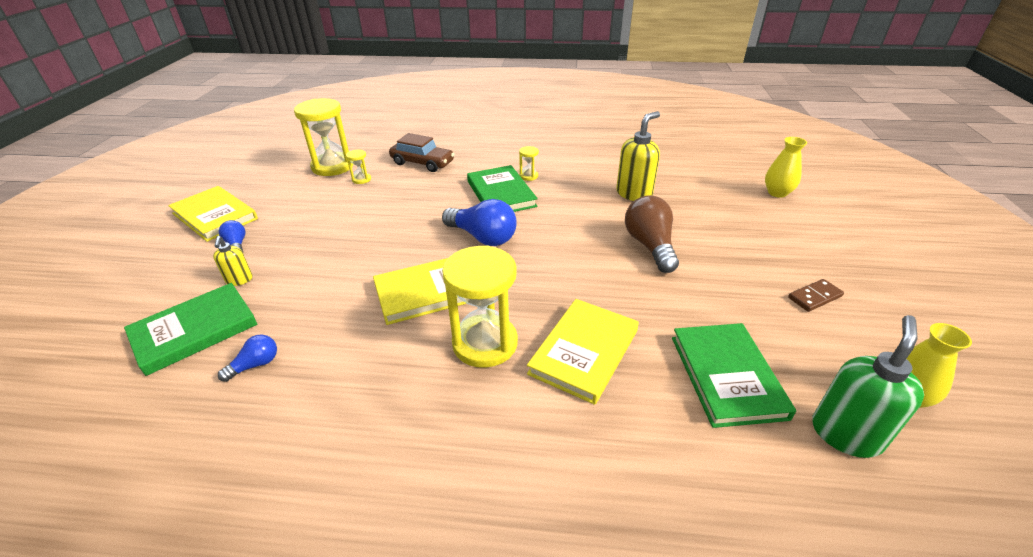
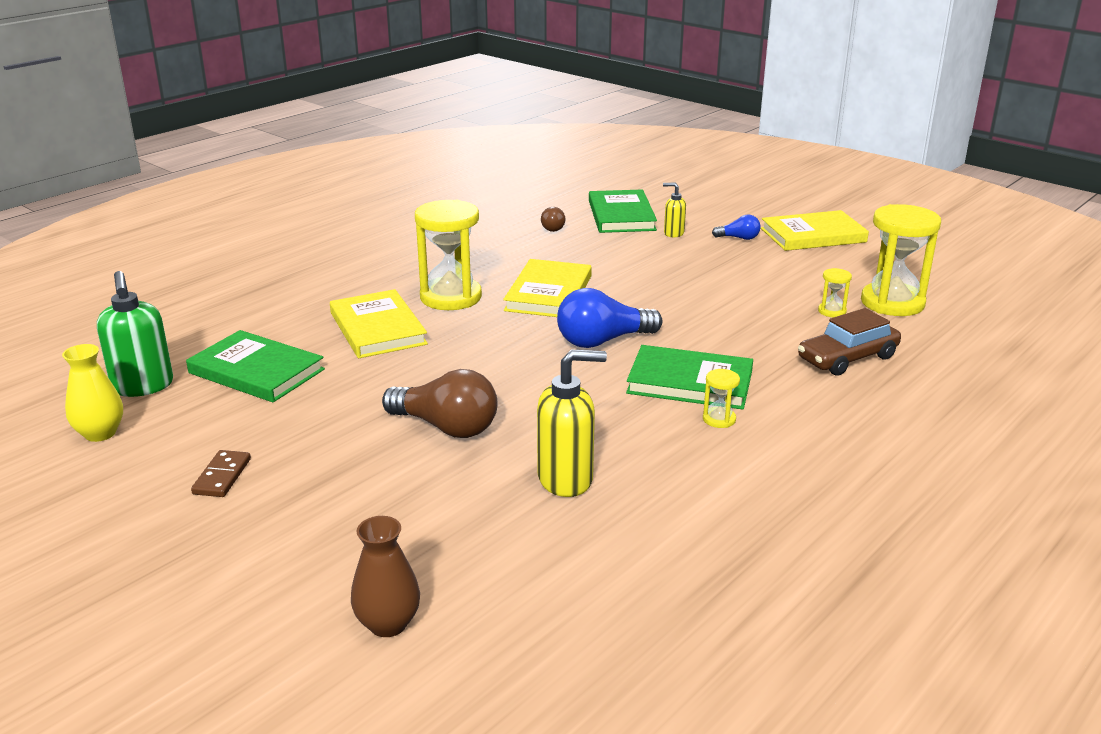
camera: 125 degrees right, 10 degrees down
(255, 365) = (552, 227): blue light bulb -> brown light bulb
(634, 194) = (566, 479): yellow soap dispenser -> yellow soap dispenser turned 90 degrees counterclockwise
(777, 193) = (388, 624): yellow vase -> brown vase

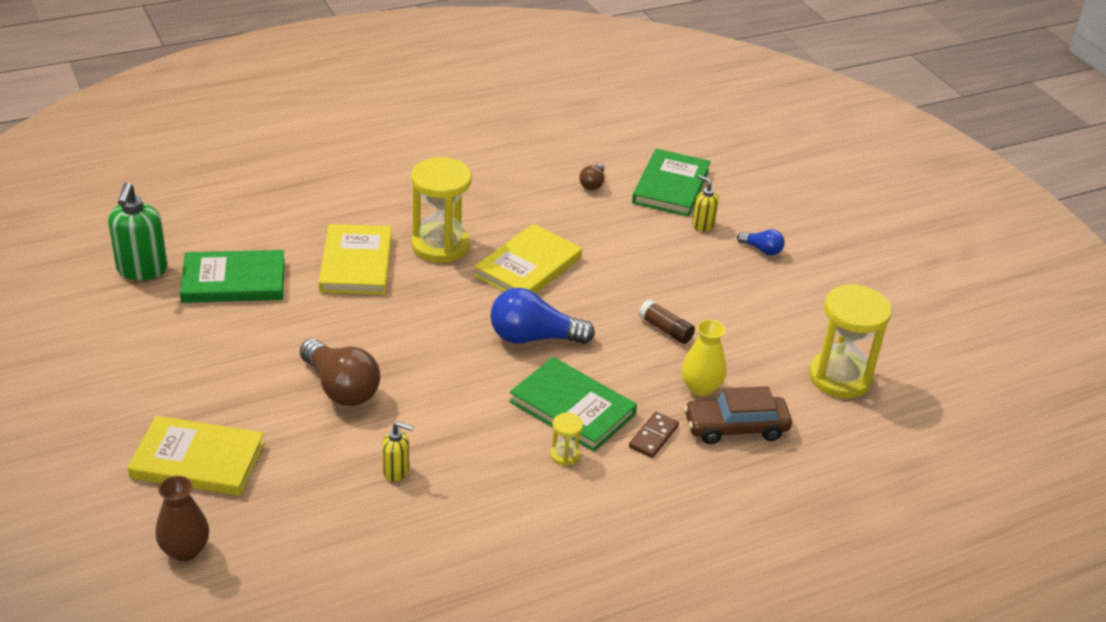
camera: 20 degrees right, 10 degrees up
(100, 433) = (88, 308): yellow vase -> yellow vase (701, 387)
(222, 476) = (150, 380): brown domino -> brown domino (653, 437)
(256, 371) = (234, 281): green book -> green book turned 60 degrees counterclockwise
(566, 479) = (396, 471): yellow soap dispenser -> yellow soap dispenser, size x0.55
(715, 307) = (665, 330): none -> brown glue stick
(813, 235) = (840, 268): yellow book -> yellow book (198, 460)
(832, 311) = (771, 369): yellow hourglass -> none

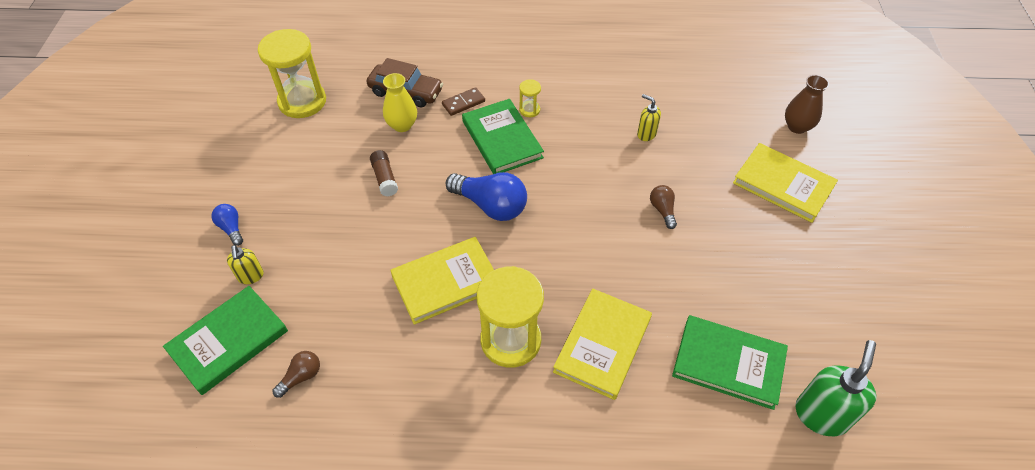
camera: 150 degrees left, 15 degrees up
(341, 388) = (662, 210): brown light bulb -> brown light bulb, size x0.51

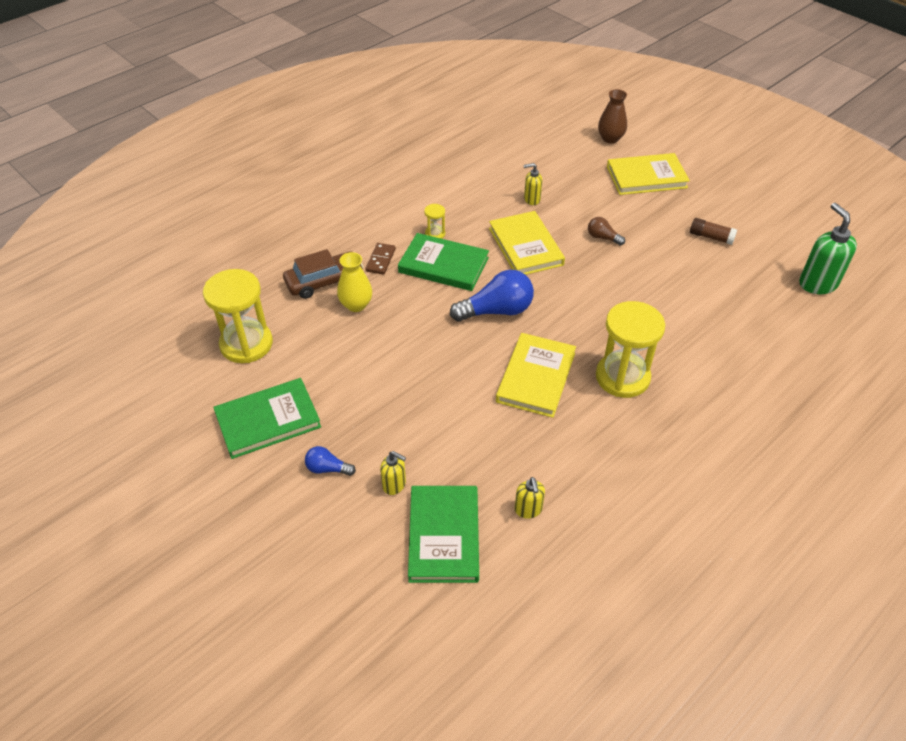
camera: 45 degrees left, 5 degrees down
(301, 377) = (528, 510): brown light bulb -> yellow soap dispenser
(385, 178) = (397, 348): brown glue stick -> brown glue stick (711, 237)
(602, 345) = (674, 337): yellow book -> yellow book (525, 246)
(728, 363) = (746, 294): green book -> green book (268, 421)

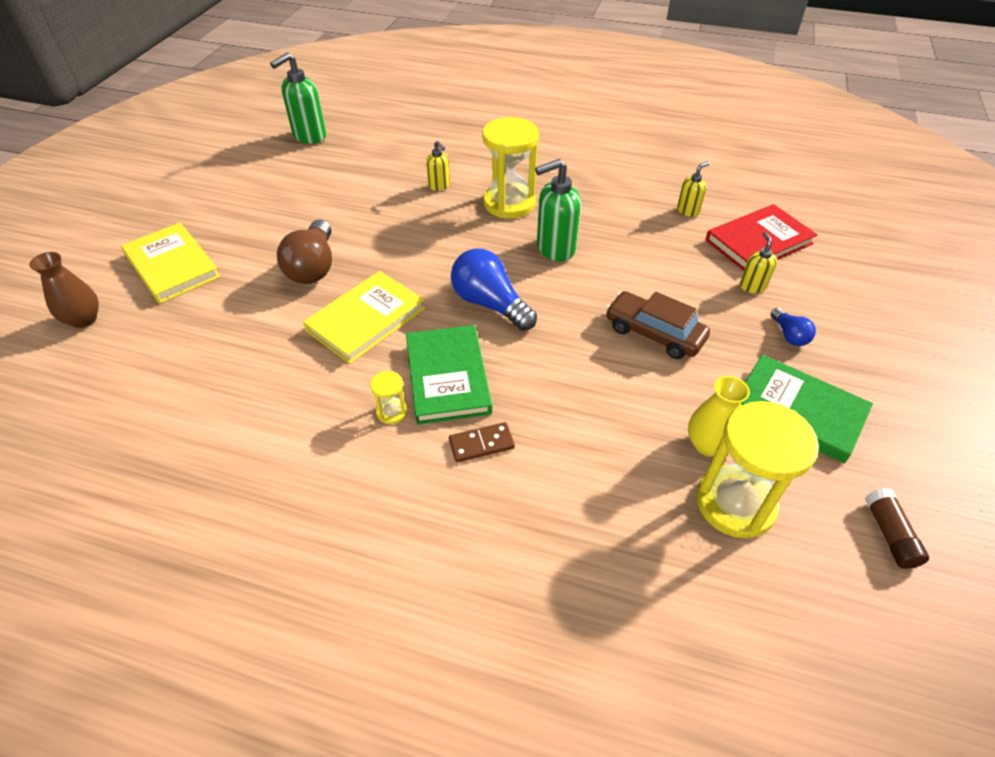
camera: 120 degrees left, 0 degrees up
(324, 281) = (566, 484): brown car -> brown car (654, 333)
(356, 305) = (578, 426): yellow vase -> yellow vase (708, 445)
(443, 536) = (759, 242): green book -> red book
(531, 199) = (265, 347): yellow soap dispenser -> yellow soap dispenser (439, 186)
(536, 377) = (555, 248): yellow book -> green soap dispenser
(603, 238) = (313, 267): brown light bulb -> brown light bulb, size x1.95
(711, 237) = (271, 199): brown glue stick -> brown glue stick (889, 534)

